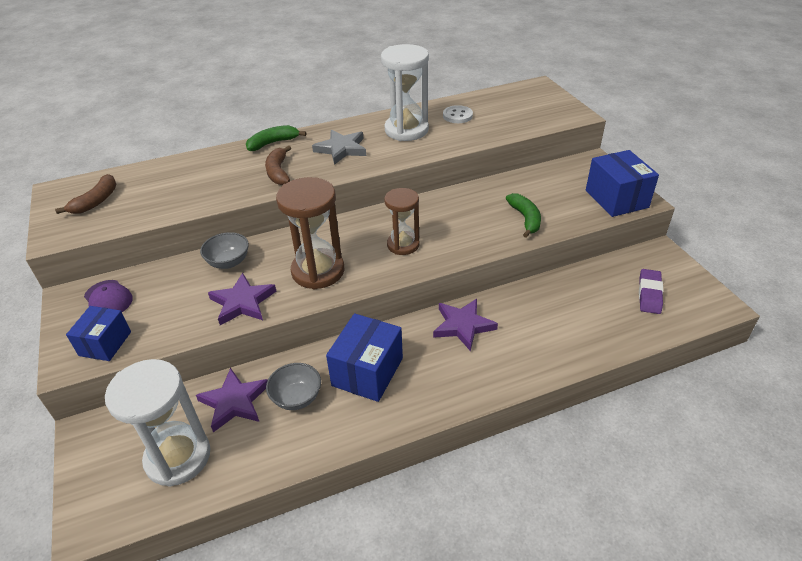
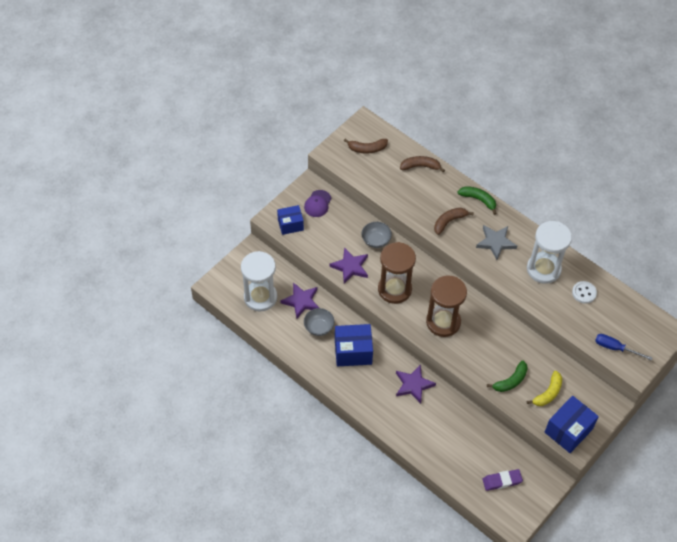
camera: 60 degrees right, 15 degrees up
(178, 168) = (420, 166): none -> brown banana
(403, 245) = (443, 322): brown hourglass -> brown hourglass, size x1.56
(541, 118) = (615, 348): none -> blue screwdriver
(557, 197) = (548, 393): none -> yellow banana

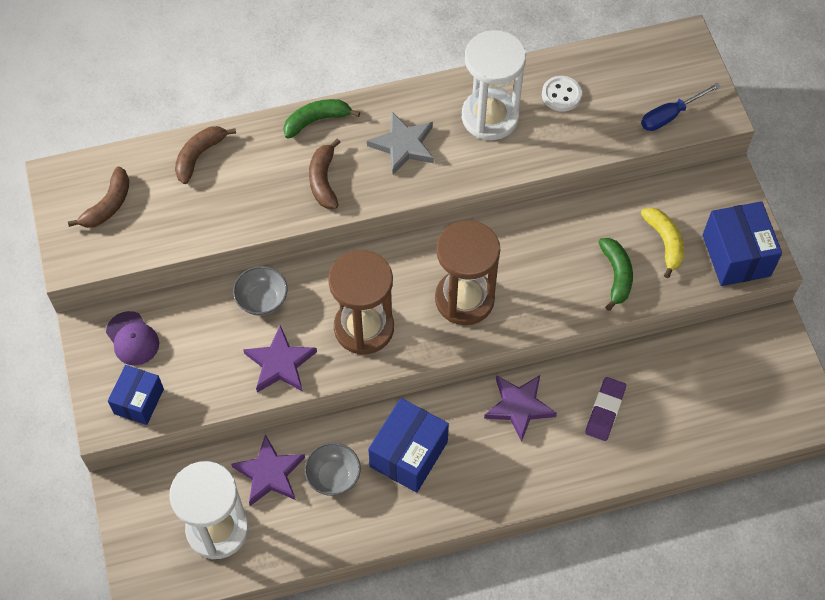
camera: 55 degrees left, 5 degrees up
(502, 481) = (740, 389): purple eraser -> purple eraser (605, 410)

